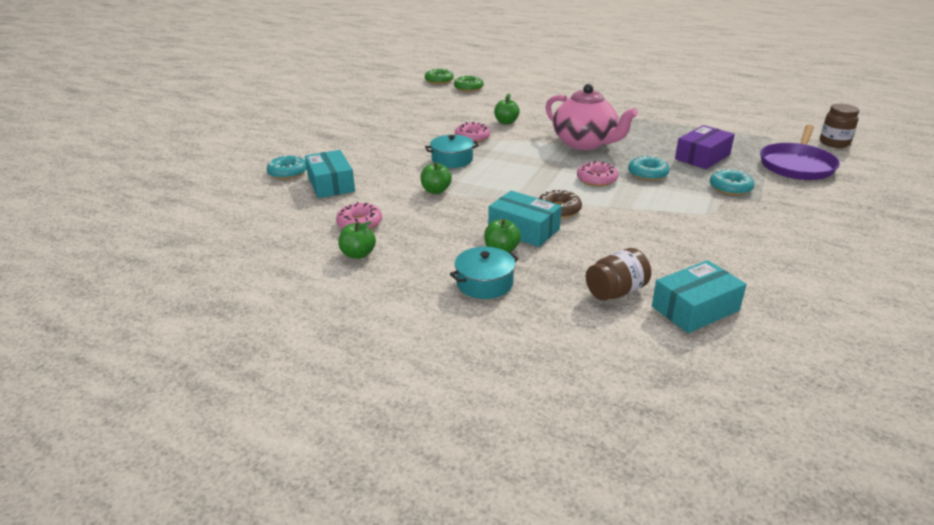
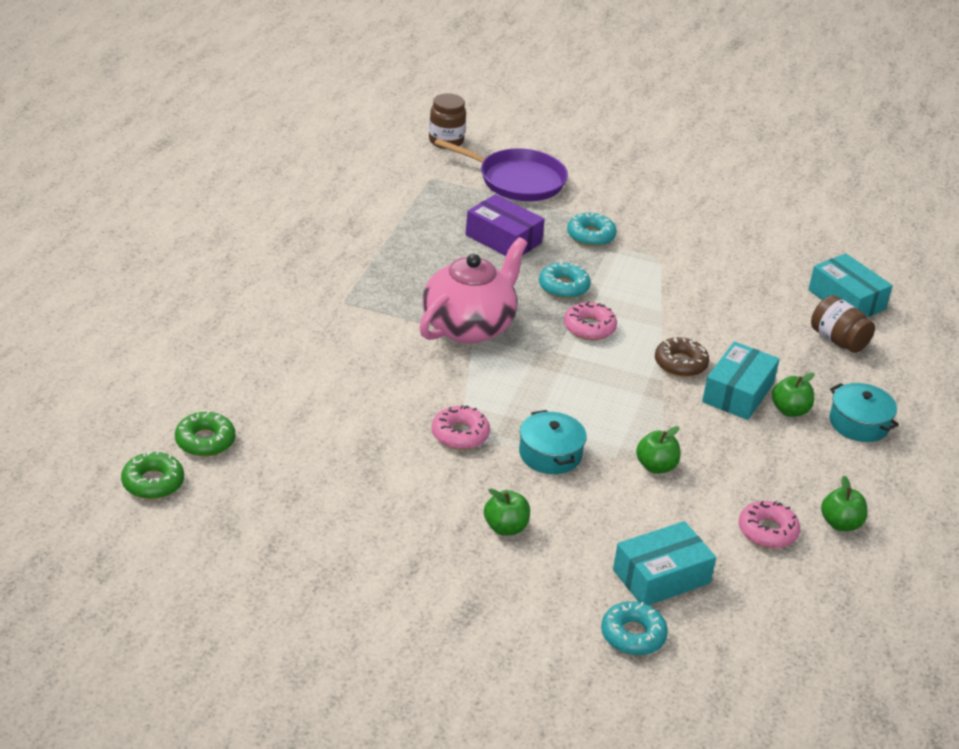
camera: 100 degrees left, 5 degrees up
(506, 122) = (389, 398): green apple -> green apple (505, 528)

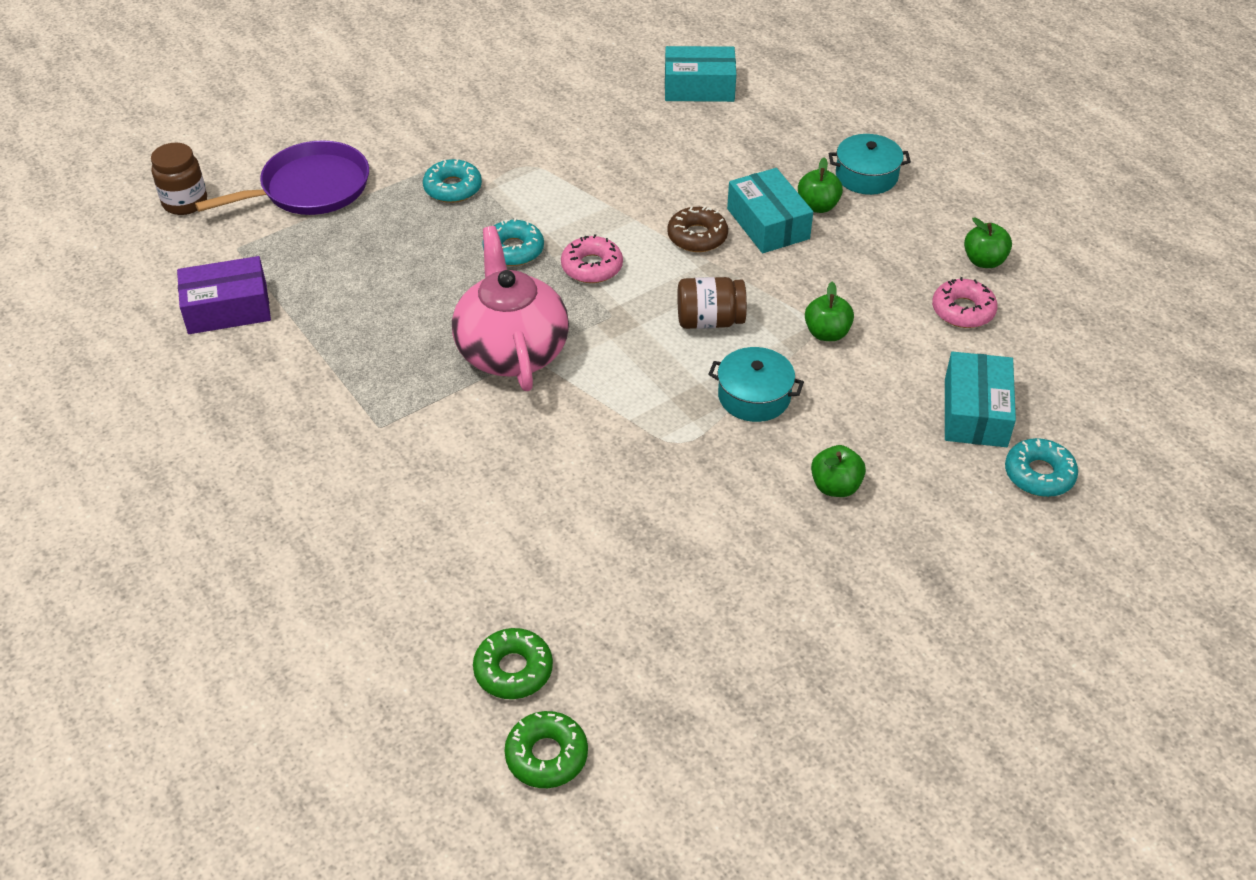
camera: 50 degrees left, 10 degrees up
(460, 434) = (673, 447): pink donut -> none
(503, 239) = (396, 250): purple box -> purple box (227, 309)
(838, 340) = (749, 124): brown jar -> brown jar (709, 321)

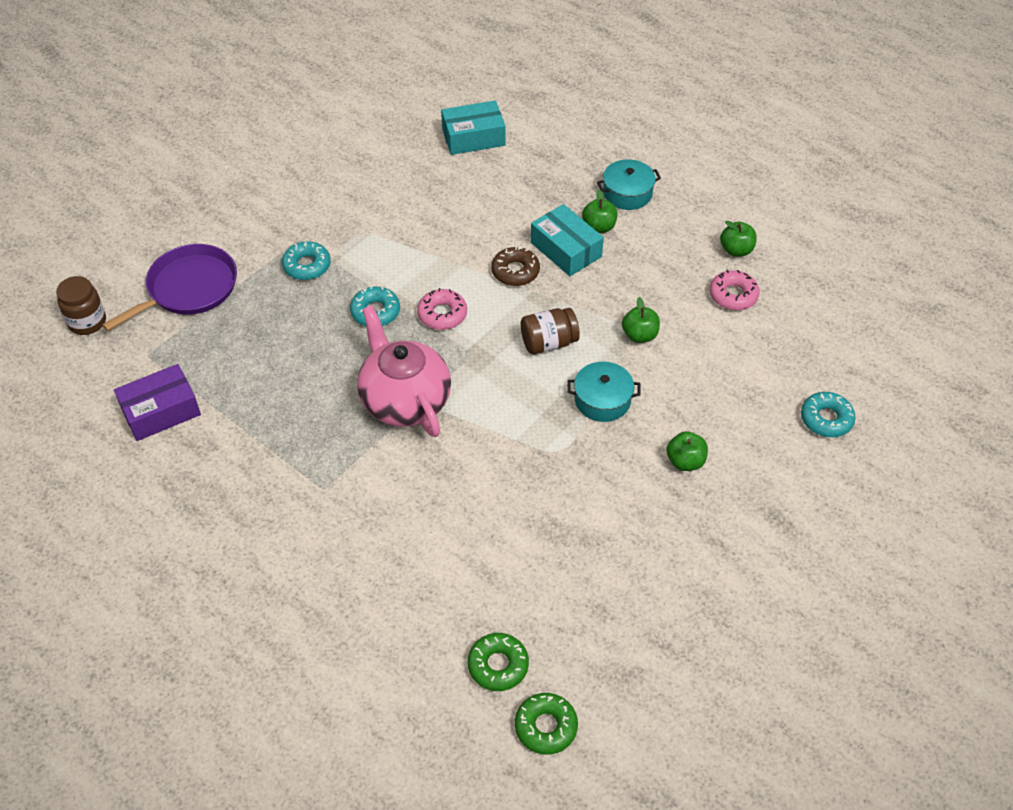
camera: 15 degrees left, 5 degrees up
(975, 412) = (767, 378): turquoise box -> none

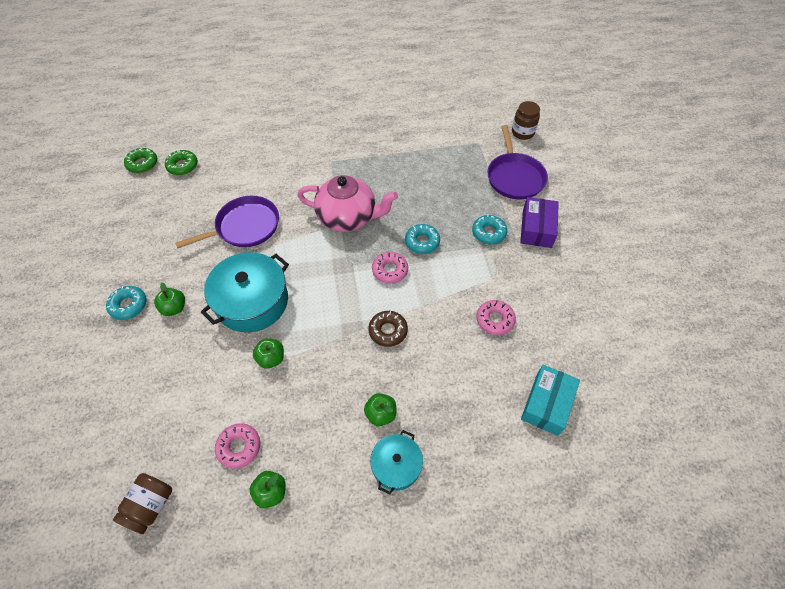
camera: 130 degrees right, 5 degrees up
(161, 411) = (435, 132): purple box -> purple box (537, 228)
(421, 206) = (494, 320): none -> pink donut
(520, 492) = (245, 227): none -> purple pan
(548, 343) = (316, 306): brown jar -> brown jar (150, 506)
(566, 249) = (379, 375): turquoise box -> none
(602, 400) = (252, 301): turquoise pot -> turquoise pot, size x1.78
(826, 419) = (105, 407): turquoise donut -> turquoise donut (128, 305)

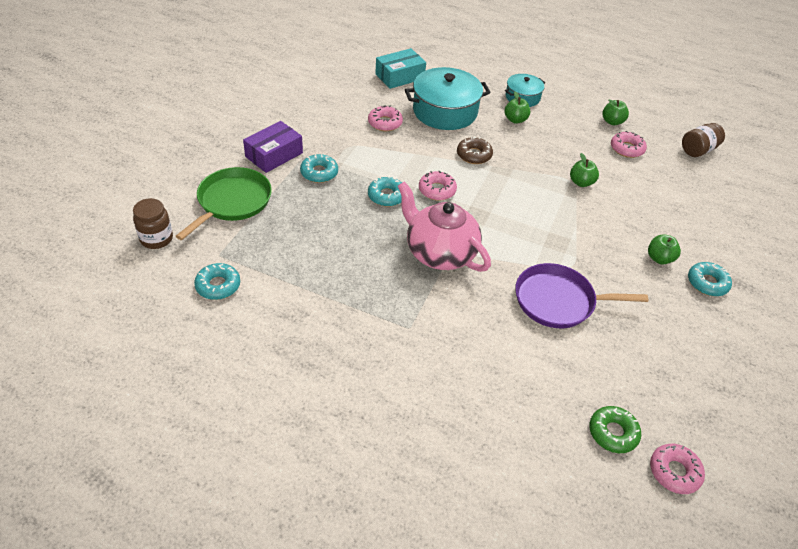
camera: 150 degrees left, 10 degrees down
(142, 164) = (674, 472): green donut -> pink donut
(252, 301) = (580, 228): turquoise pot -> turquoise pot (445, 111)
(457, 128) = (218, 285): none -> turquoise donut
(514, 177) = (232, 202): purple pan -> green pan

